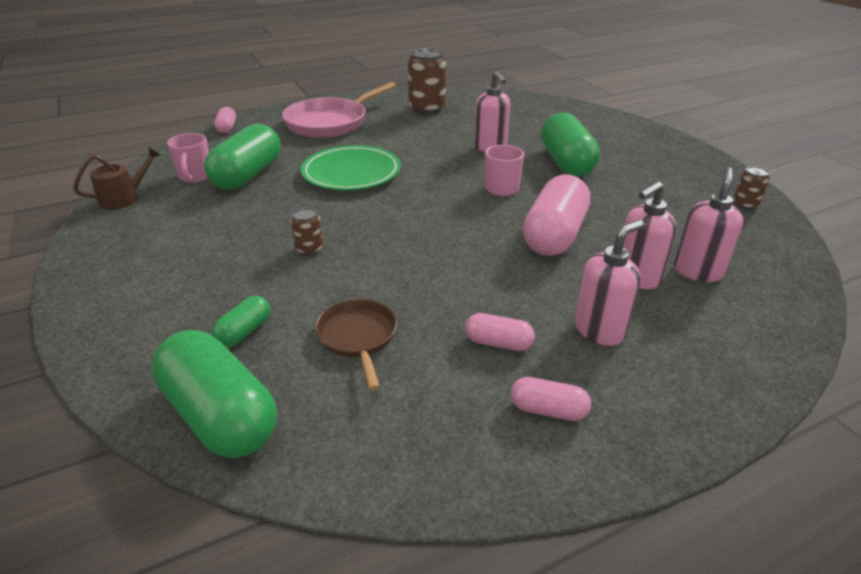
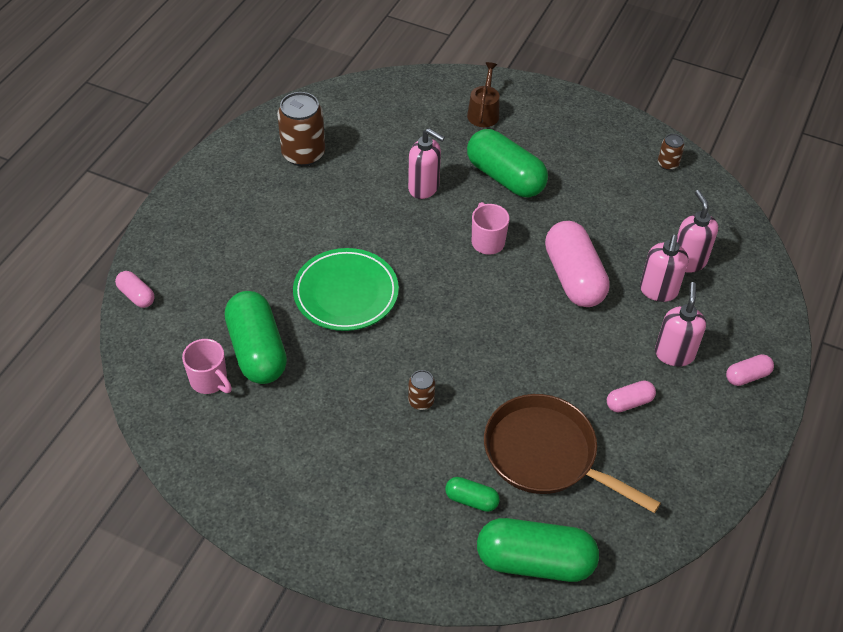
camera: 40 degrees left, 15 degrees up
(124, 198) = (184, 446): brown watering can -> brown watering can (483, 113)
(244, 332) = (471, 500): green capsule -> green capsule turned 60 degrees counterclockwise
(330, 122) = (233, 228): pink pan -> none
(358, 337) = (546, 454): brown pan -> brown pan, size x1.75
(548, 410) = (696, 433): pink capsule -> pink capsule (747, 376)

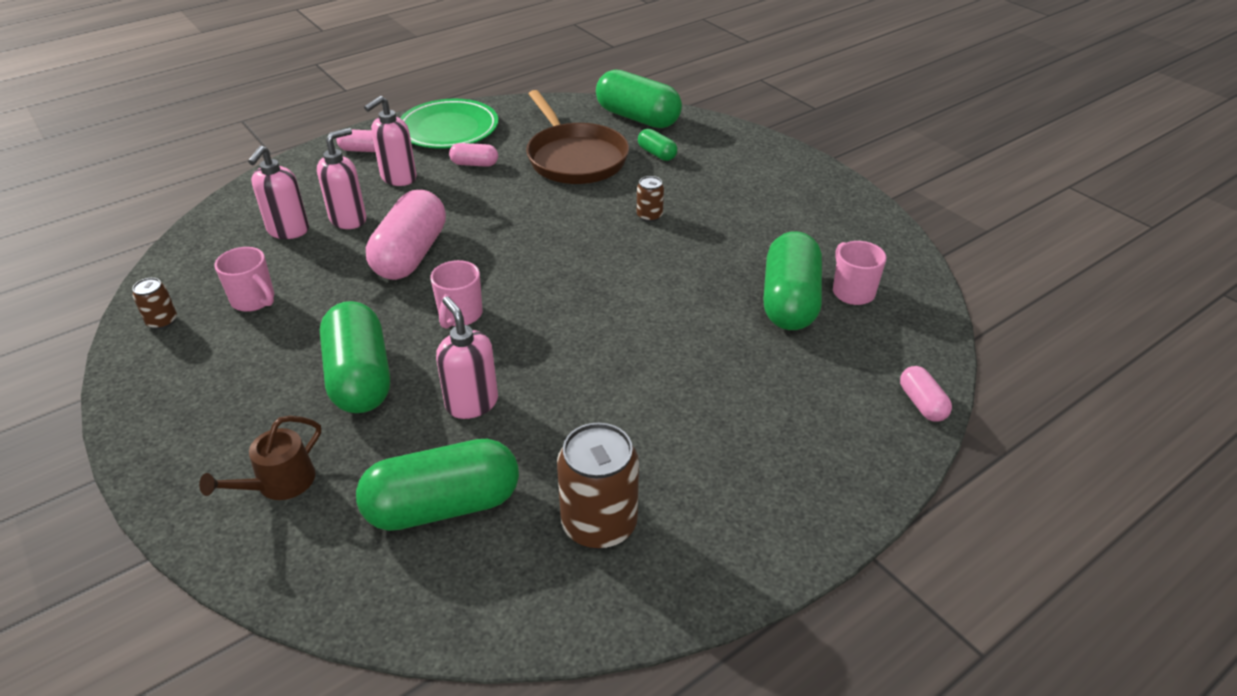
camera: 150 degrees left, 10 degrees down
(346, 293) = (660, 320): green plate -> green plate (449, 129)
(390, 133) = (443, 506): none -> green capsule
(633, 199) = (254, 300): none -> pink mug

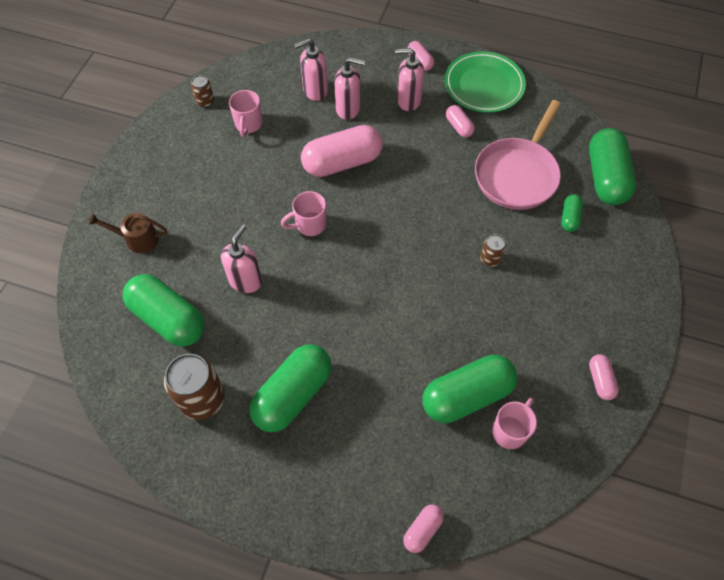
camera: 55 degrees right, 20 degrees up
(360, 378) = (228, 216): green capsule -> green capsule (293, 395)
(575, 158) = (517, 174): brown pan -> pink pan
(843, 216) = (600, 380): none -> pink capsule

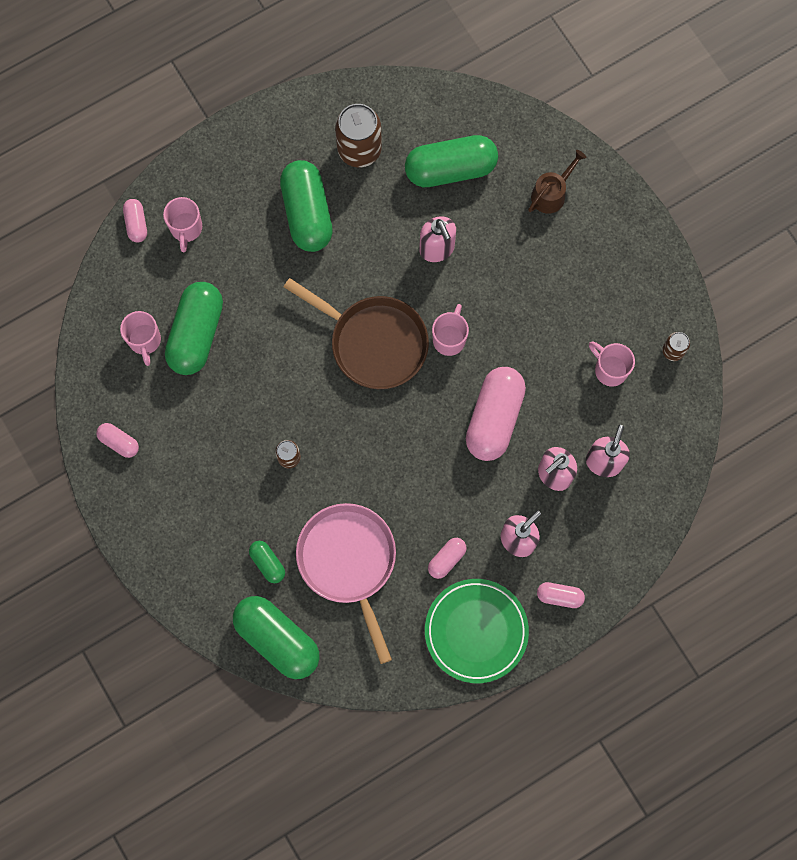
camera: 130 degrees right, 15 degrees up
(356, 269) = (373, 342): none -> brown pan
(389, 482) = (186, 229): none -> pink mug
(459, 126) = (446, 559): pink capsule -> pink capsule turned 60 degrees counterclockwise

